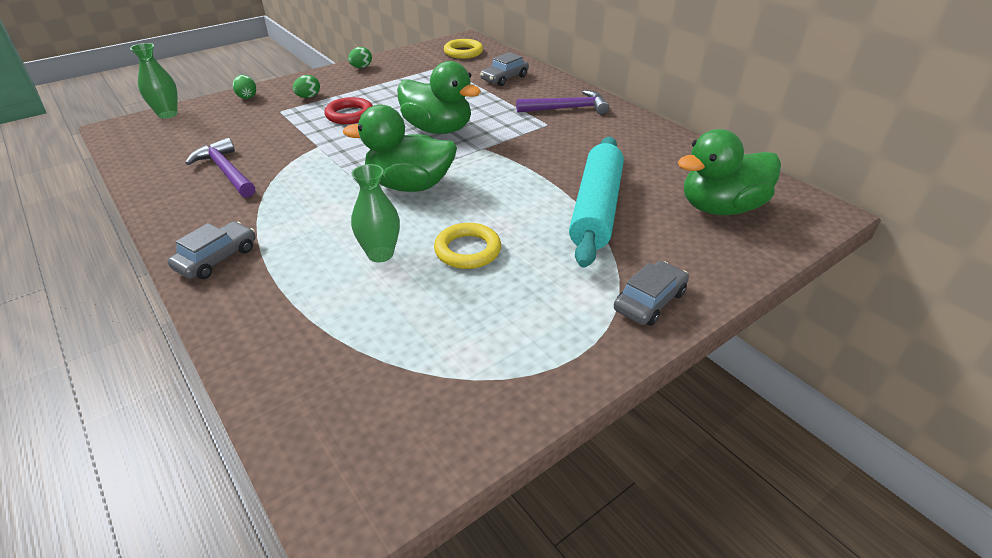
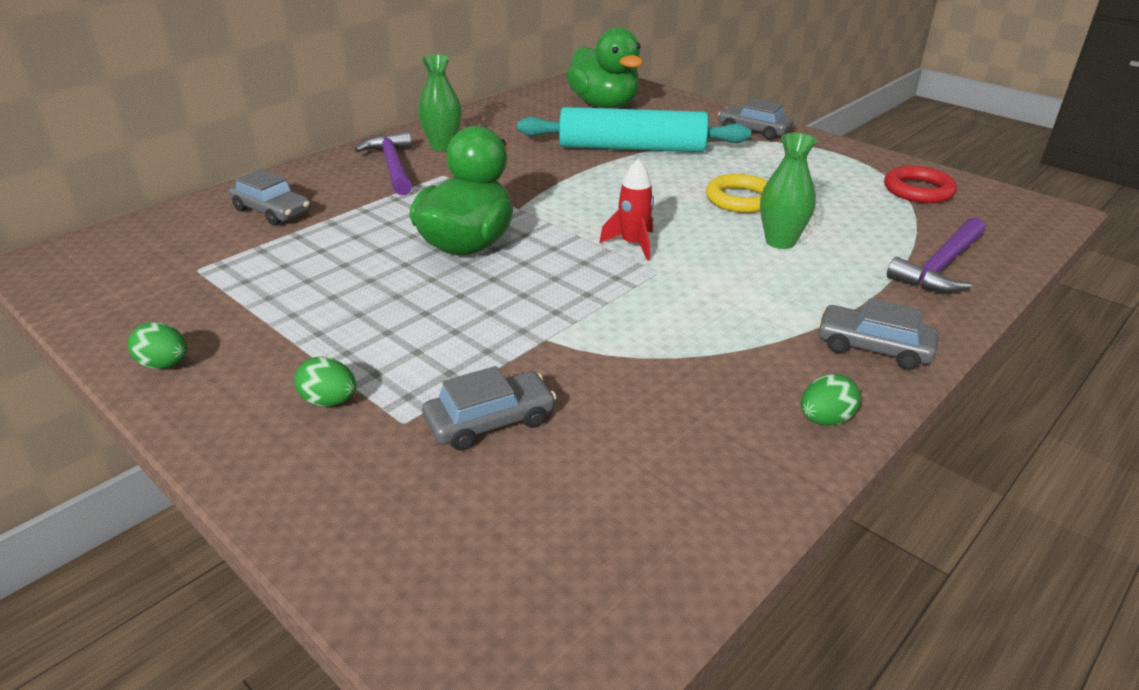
camera: 100 degrees left, 5 degrees down
(167, 114) = (426, 628): green vase -> green vase (443, 146)
(226, 171) = (665, 415): purple hammer -> purple hammer (940, 267)
(247, 97) = (317, 502): green egg -> green egg (825, 419)
(263, 129) = (490, 421): none -> grey car
(349, 115) = (419, 331): red ring -> red ring (918, 190)
(409, 185) = (633, 244): green duck -> red rocket
(463, 52) = (124, 257): yellow ring -> none

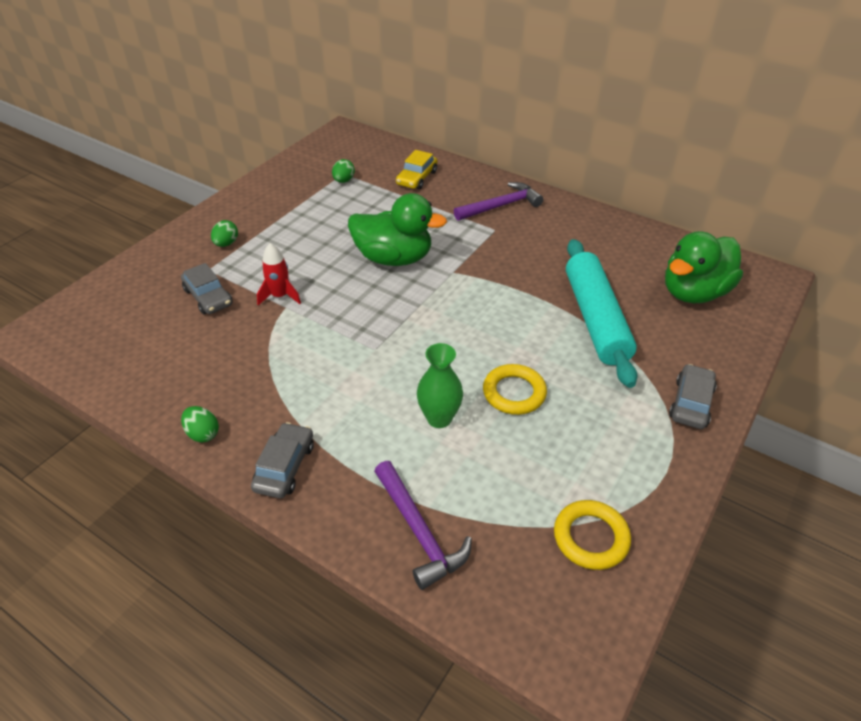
camera: 80 degrees right, 10 degrees up
(165, 365) = (255, 191): green egg -> green egg (343, 181)
(272, 211) = (417, 178): grey car -> yellow car
(443, 146) = (546, 220): green vase -> none
(633, 244) = (412, 333): red rocket -> red rocket (280, 296)
(918, 190) = (590, 537): red ring -> yellow ring
(940, 267) = (419, 531): purple hammer -> purple hammer turned 150 degrees counterclockwise

